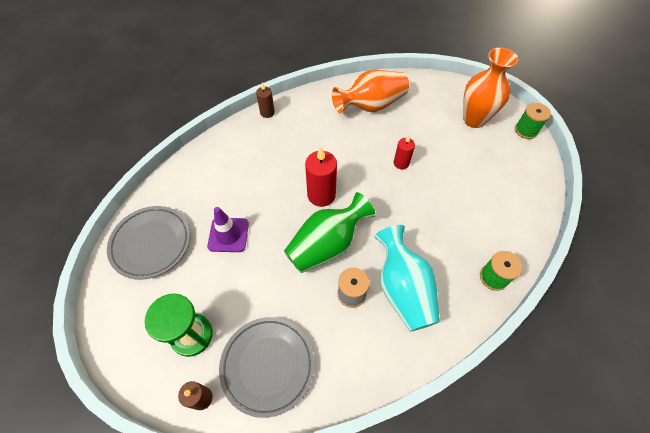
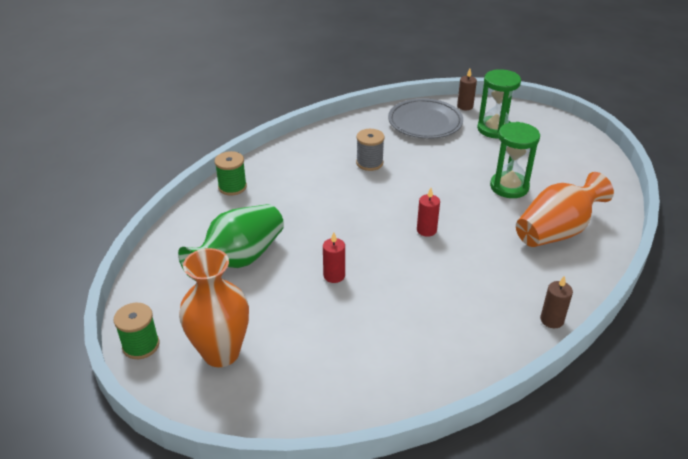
camera: 170 degrees right, 20 degrees down
(151, 243) = (580, 173): grey plate -> none
(228, 235) = (509, 187): purple traffic cone -> green hourglass
(321, 195) = (426, 230): red candle -> red candle, size x0.59
(327, 245) = (404, 191): green vase -> green vase (239, 259)
(371, 105) = (392, 354): orange vase -> orange vase (556, 231)
(403, 289) = (322, 170): turquoise vase -> none

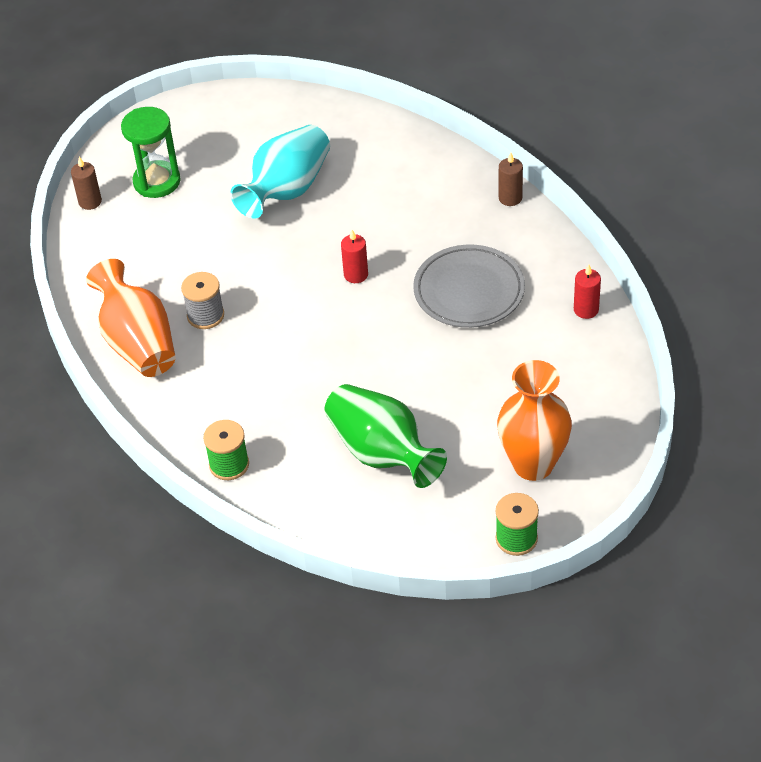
camera: 80 degrees left, 10 degrees up
(334, 275) = (423, 363): red candle -> red candle (586, 310)
(425, 122) = (121, 248): grey plate -> grey plate (469, 291)
(509, 187) = (287, 190): green hourglass -> turquoise vase
(556, 231) = (376, 166): orange vase -> orange vase (138, 343)

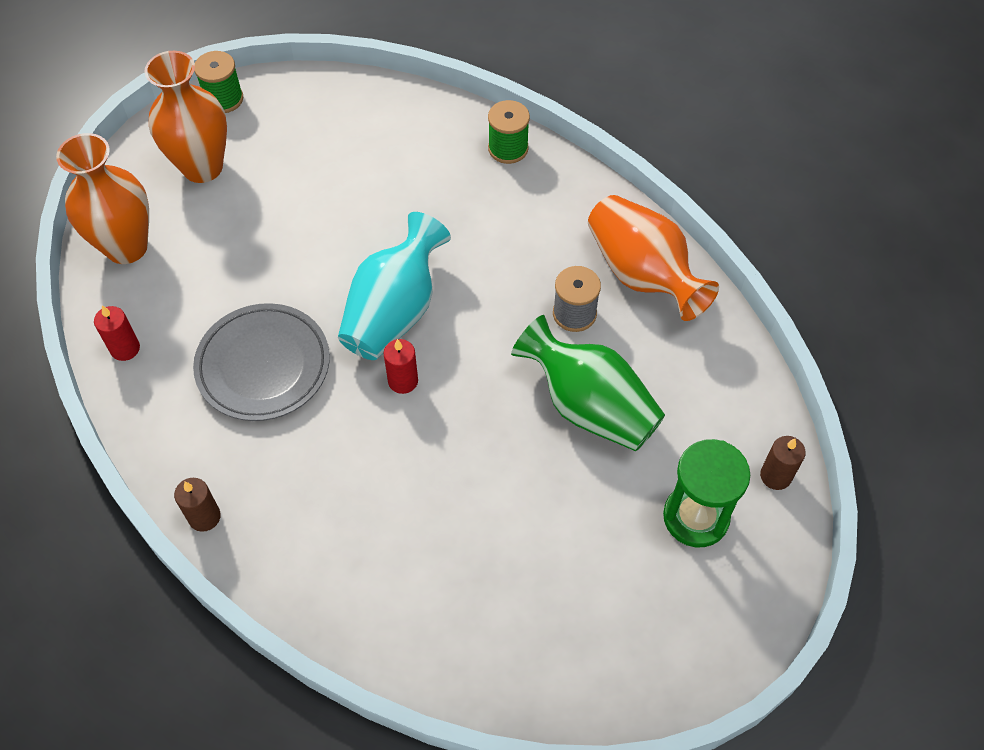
camera: 170 degrees right, 10 degrees up
(287, 190) = (511, 513): turquoise vase -> turquoise vase (394, 311)
(382, 453) = (355, 169): green vase -> green vase (589, 406)
(597, 392) = (126, 247): none -> orange vase

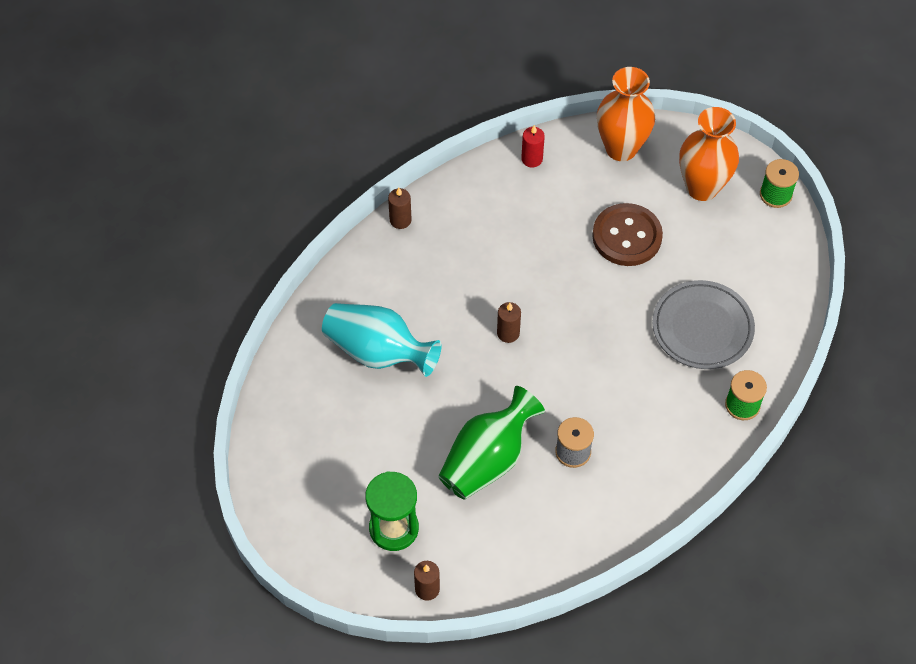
camera: 90 degrees right, 0 degrees up
(263, 366) = (519, 244): grey plate -> grey plate (702, 328)
(266, 246) = (627, 236): none -> brown button
(394, 311) = (570, 325): turquoise vase -> turquoise vase (378, 352)
(403, 381) = (508, 333): red candle -> brown candle
(642, 274) = (614, 505): orange vase -> none

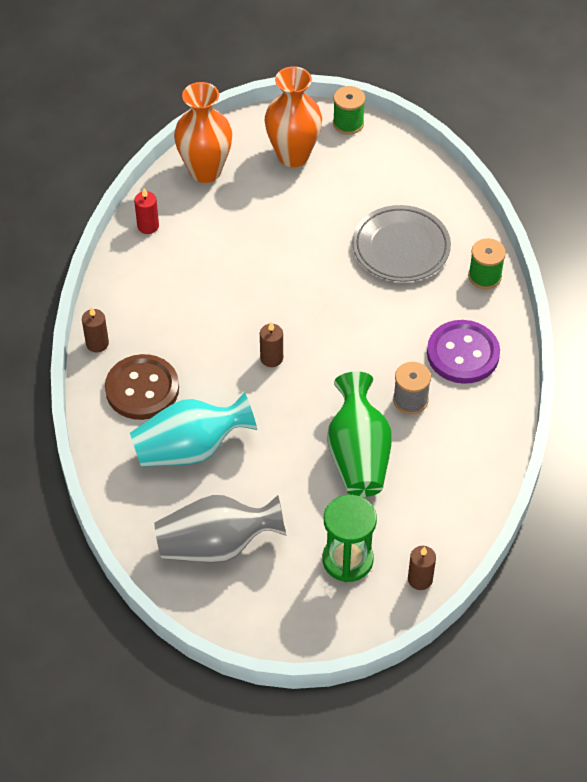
camera: 45 degrees left, 5 degrees down
(319, 437) = (217, 545): none -> grey vase
(627, 236) = (279, 227): brown button -> brown button (142, 389)
(653, 451) = (463, 354): none -> purple button

